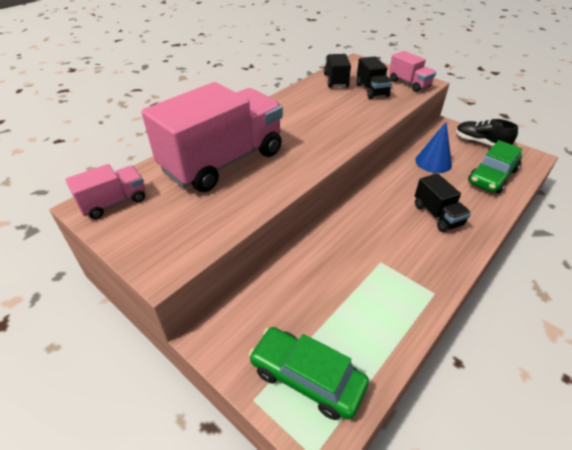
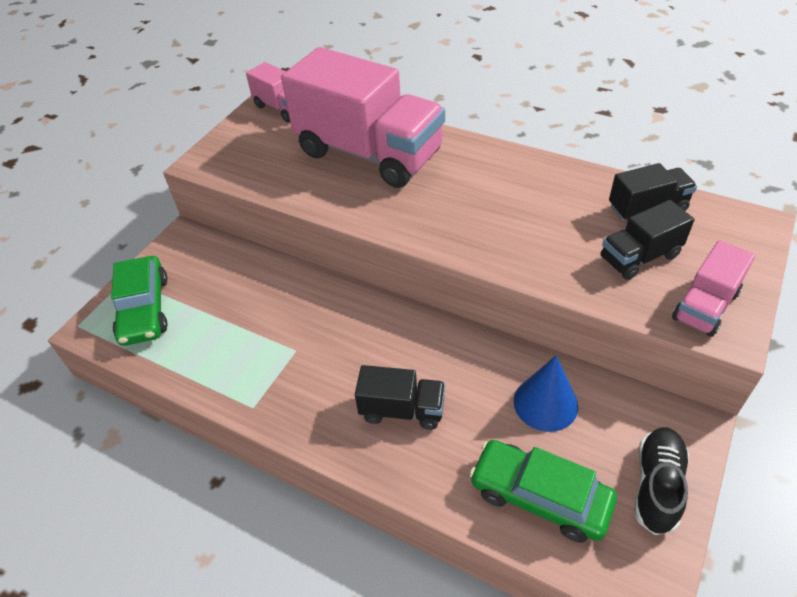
camera: 80 degrees right, 5 degrees up
(307, 377) = (144, 309): green car -> green car turned 150 degrees clockwise
(437, 215) = (402, 410): black truck -> black truck turned 135 degrees counterclockwise

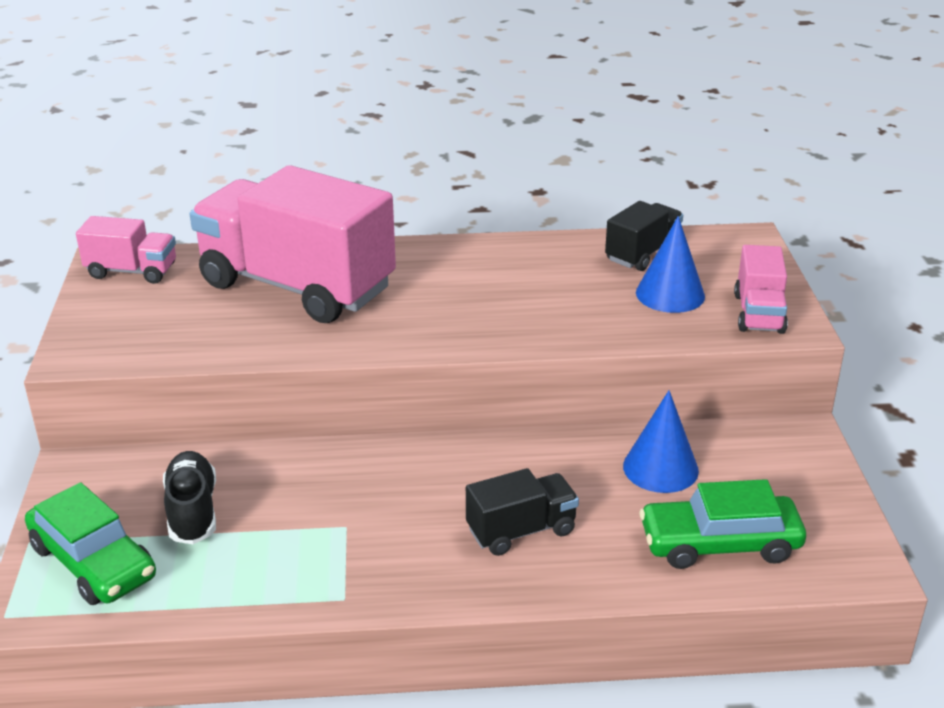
camera: 35 degrees left, 15 degrees down
(369, 153) = (297, 286): pink truck -> pink truck turned 150 degrees counterclockwise
(639, 257) = (670, 294): black truck -> blue cone
(657, 486) = (812, 491): black shoe -> black shoe (192, 511)

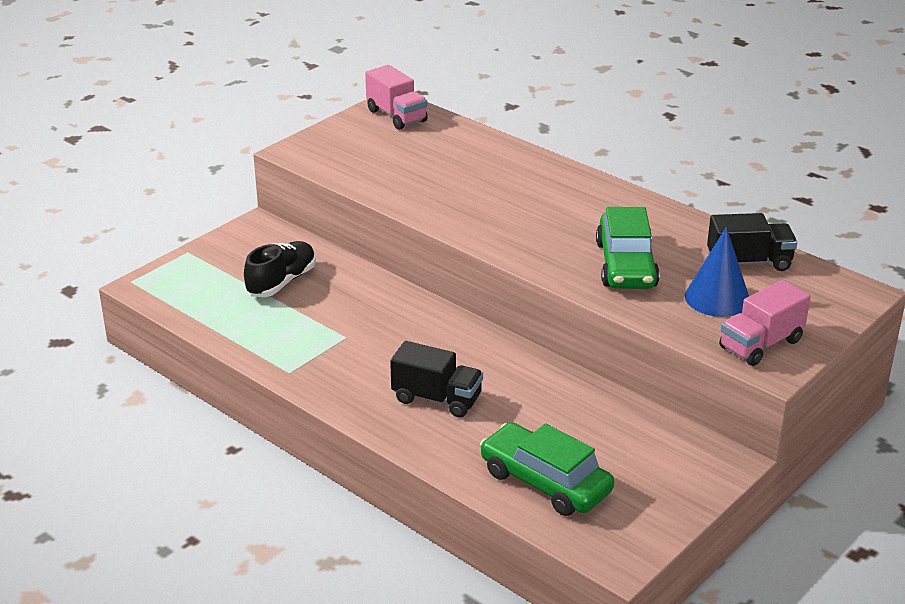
camera: 45 degrees right, 0 degrees up
(93, 562) = (201, 279): green car -> green car (626, 265)
(297, 286) = (475, 170): pink truck -> none
(660, 468) = (584, 419): blue cone -> none

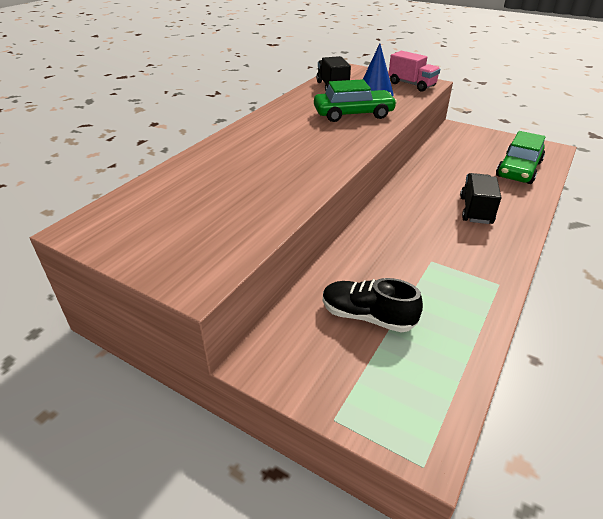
camera: 100 degrees left, 5 degrees up
(396, 116) = (113, 222): pink truck -> none

